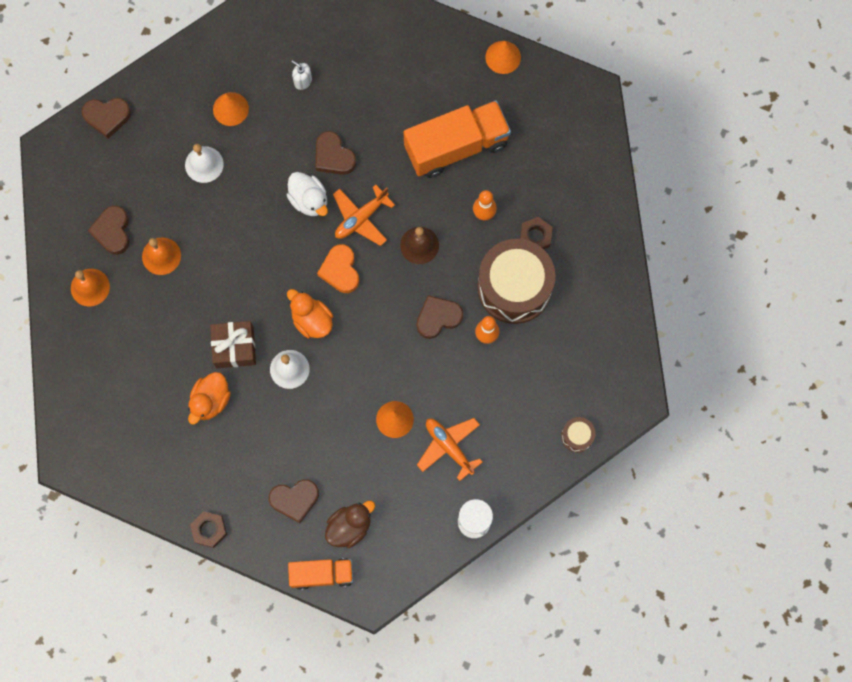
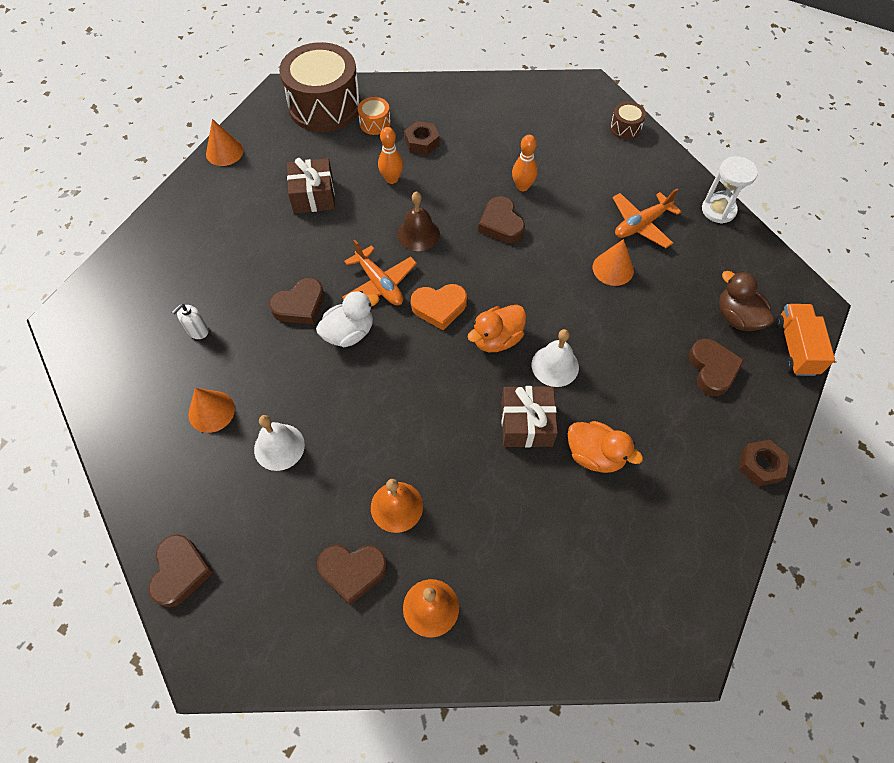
camera: 85 degrees left, 15 degrees down
(456, 146) = (313, 195): orange truck -> brown gift
(514, 287) = (473, 161): brown drum -> brown drum (325, 106)
(556, 189) = (375, 123): none -> orange drum

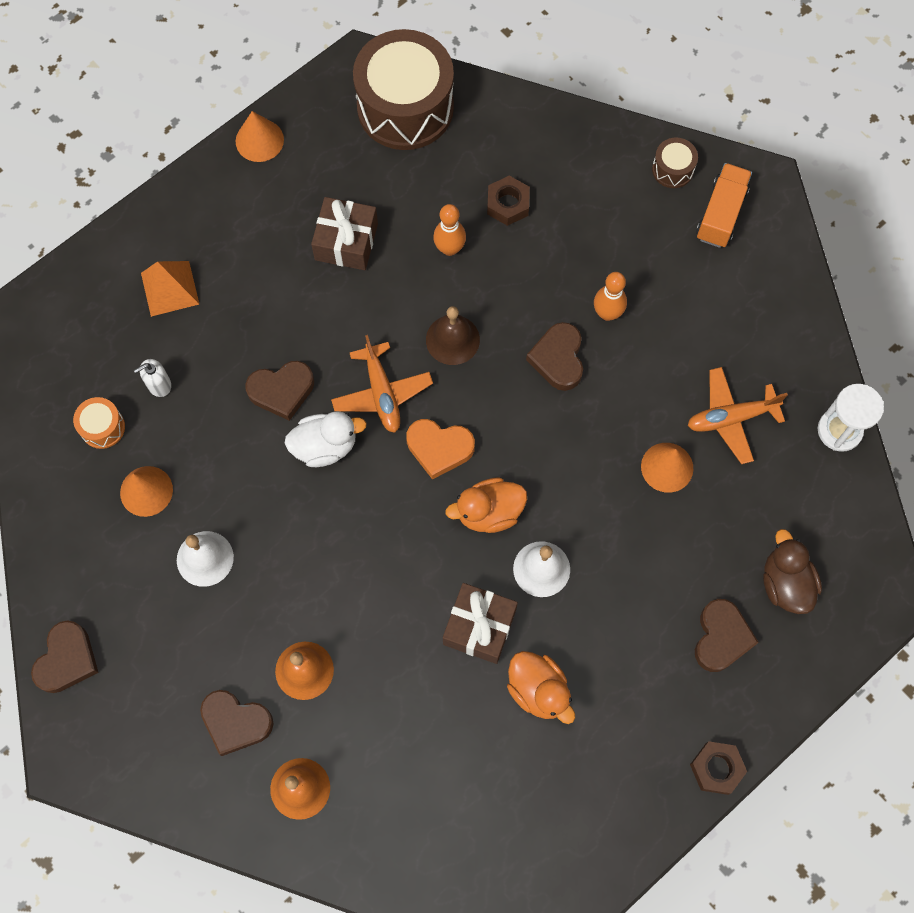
camera: 20 degrees right, 10 degrees up
(185, 263) = (170, 288): none -> orange pyramid
(375, 123) = (459, 155): orange drum -> orange drum (102, 427)
(625, 128) = (780, 267): brown drum -> brown drum (672, 169)
(795, 347) = (835, 645): orange truck -> orange truck (721, 214)

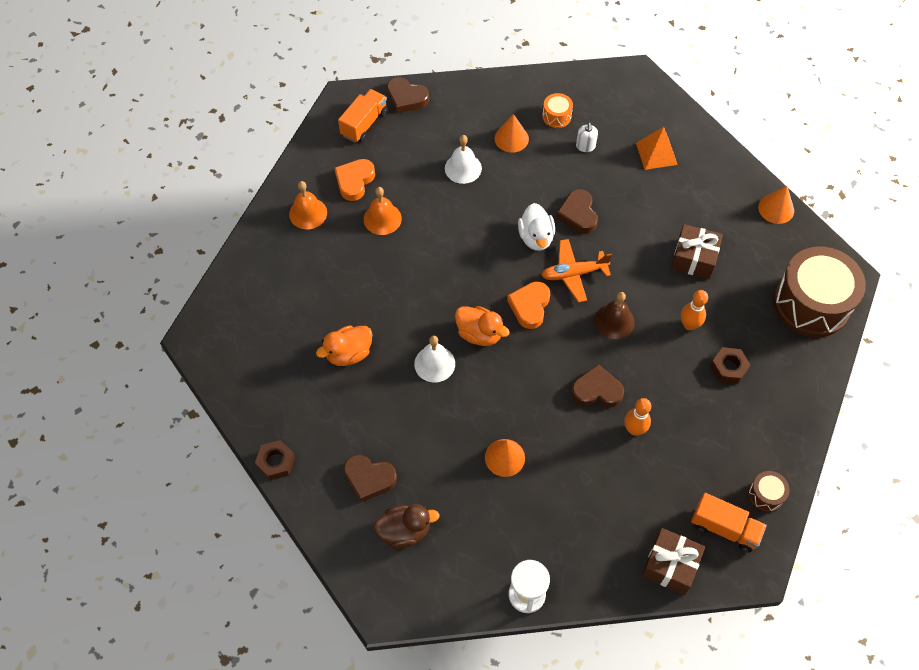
camera: 95 degrees right, 10 degrees down
(120, 722) = (364, 123): none -> orange truck
(159, 384) = (585, 146): white soap dispenser -> white soap dispenser turned 150 degrees counterclockwise
(236, 722) = (354, 181): brown heart -> orange heart
(479, 627) = (397, 321): brown gift -> brown gift (670, 565)
(489, 512) = (479, 334): orange duck -> orange duck turned 135 degrees clockwise
(731, 418) = (542, 510): orange plane -> none

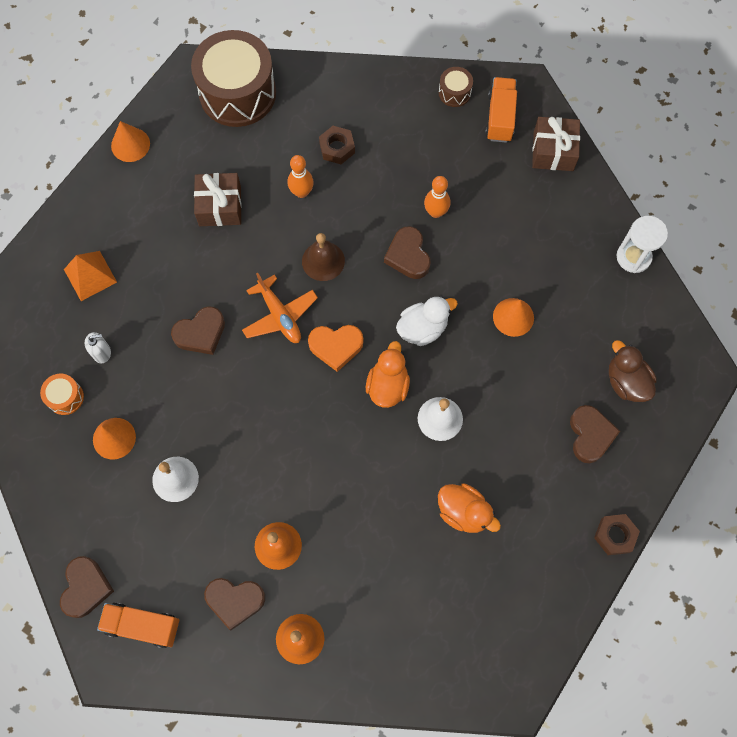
camera: 110 degrees left, 10 degrees up
(354, 181) = (235, 601): orange heart -> brown heart
(536, 237) = (246, 367): white duck -> white duck (422, 328)

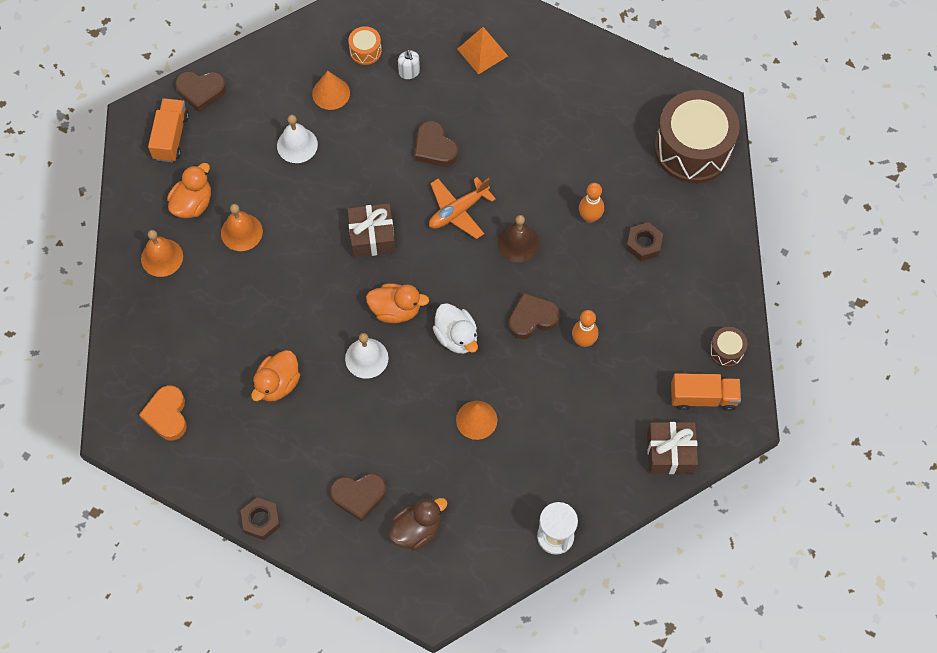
camera: 85 degrees right, 5 degrees down
(130, 144) = (621, 65): orange cone -> none
(220, 206) = (565, 148): brown gift -> brown gift (372, 236)
(235, 601) = (193, 204): brown heart -> orange duck
(336, 346) = (431, 262): orange heart -> orange heart (167, 415)

